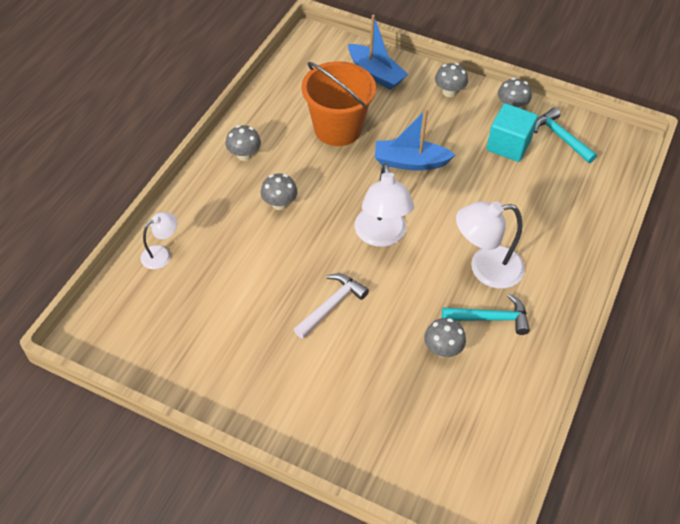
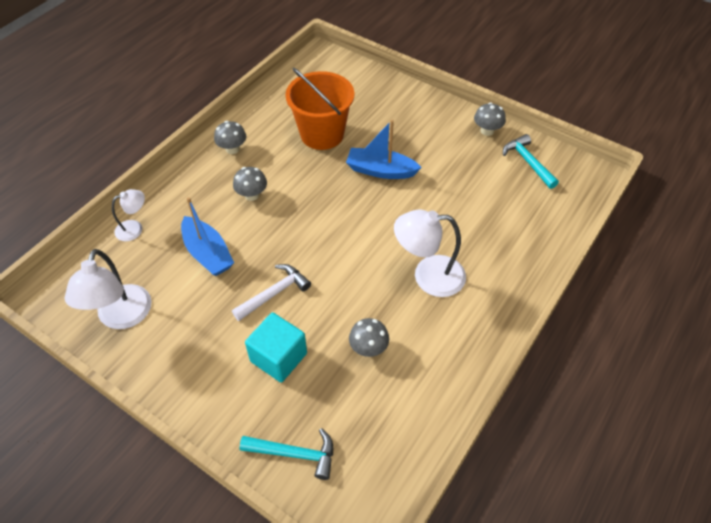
camera: 10 degrees right, 0 degrees up
(375, 74) = (368, 90): blue boat -> blue boat (208, 253)
(381, 236) = (337, 234): white lamp -> white lamp (121, 317)
(449, 92) = (432, 112): grey mushroom -> none
(490, 318) = (422, 324): turquoise hammer -> turquoise hammer (295, 454)
(508, 145) = (476, 164): turquoise cube -> turquoise cube (278, 357)

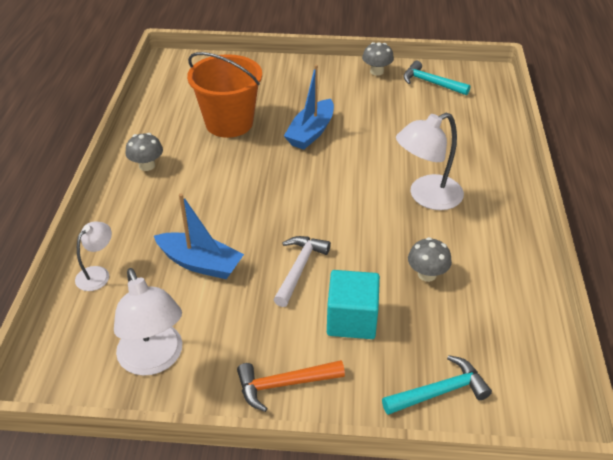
camera: 30 degrees left, 10 degrees down
(190, 384) = (284, 384): none -> orange hammer
(252, 195) = (202, 196): grey mushroom -> none
(381, 170) = (311, 132): blue boat -> blue boat turned 45 degrees counterclockwise

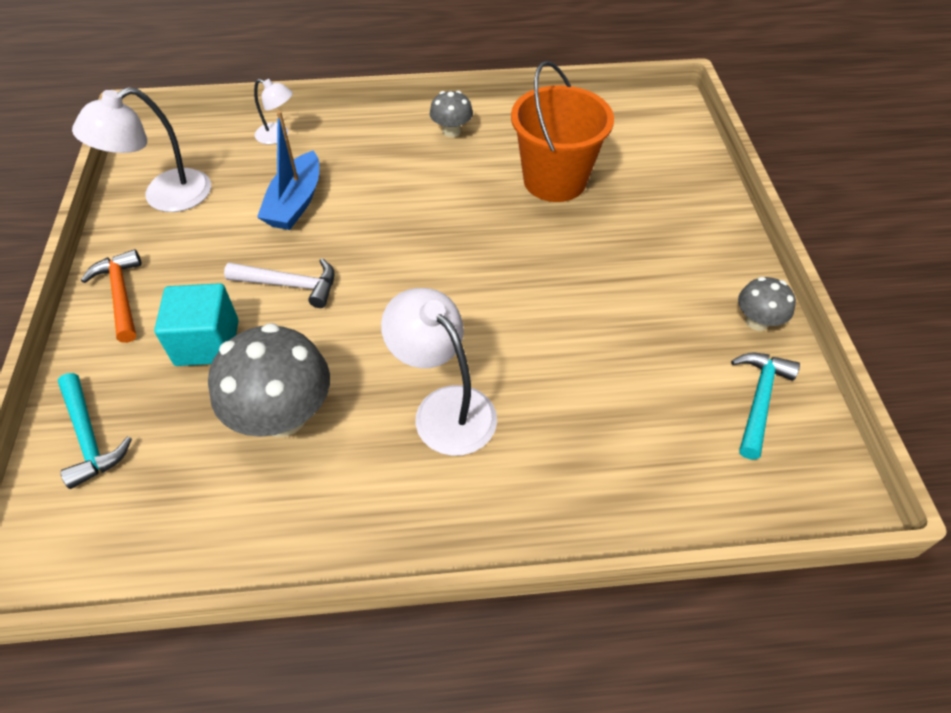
camera: 80 degrees right, 10 degrees up
(311, 132) = (561, 261): blue boat -> none
(427, 274) = (283, 415): grey mushroom -> grey mushroom, size x1.91

